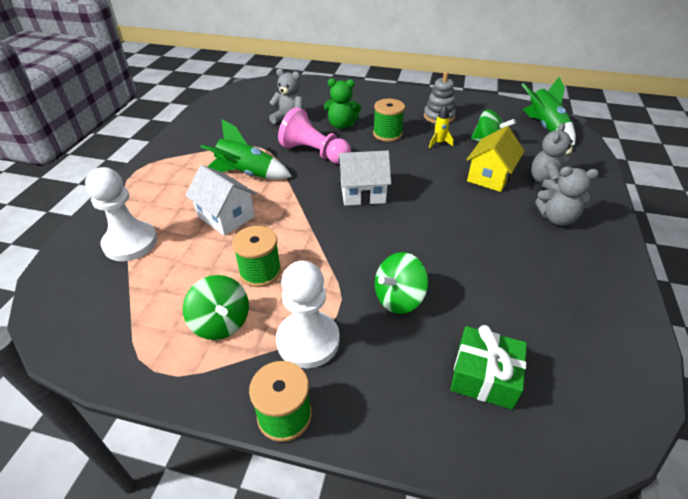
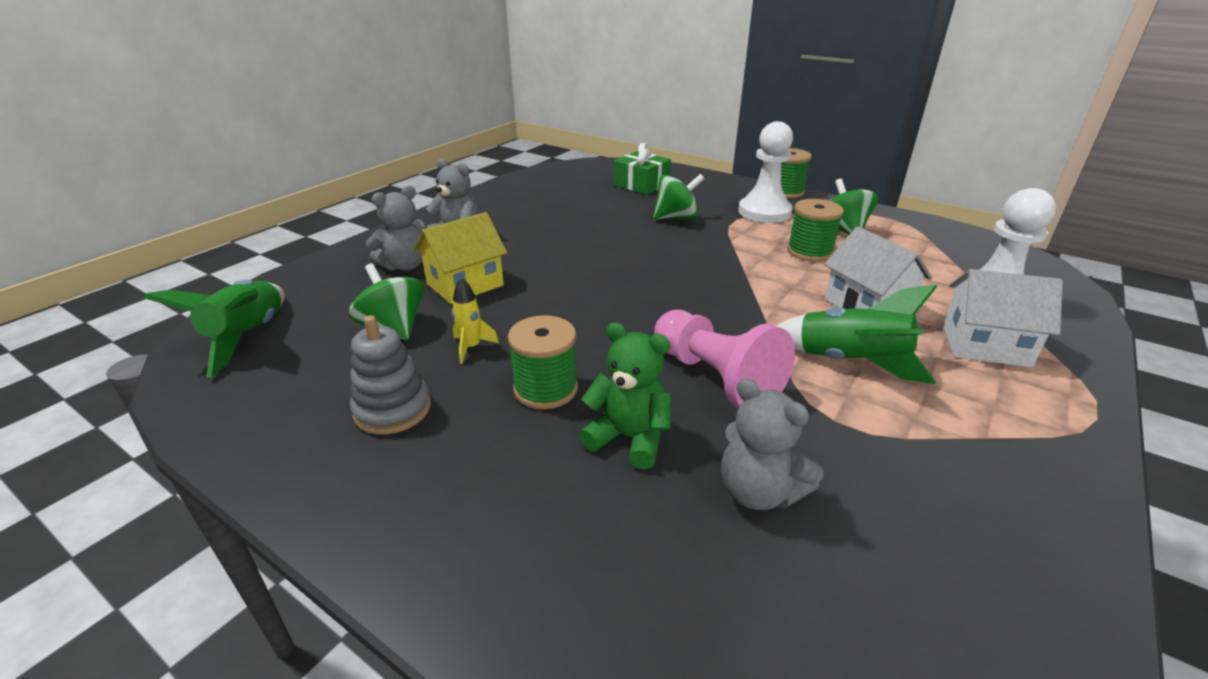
camera: 160 degrees left, 10 degrees down
(362, 193) = (661, 298): white house -> white house (985, 345)

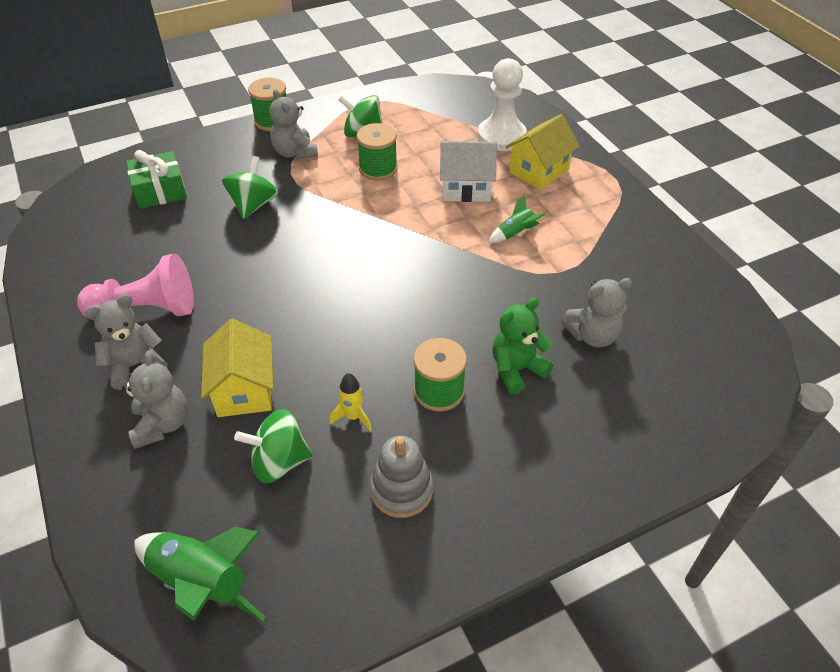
camera: 60 degrees left, 15 degrees up
(715, 378) = (487, 300): pink pawn -> pink pawn (146, 310)
(764, 212) = (295, 153): white pawn -> grey teddy bear
(850, 362) = (515, 233): green rocket -> green rocket, size x0.54
(985, 345) = (539, 171): white house -> yellow house

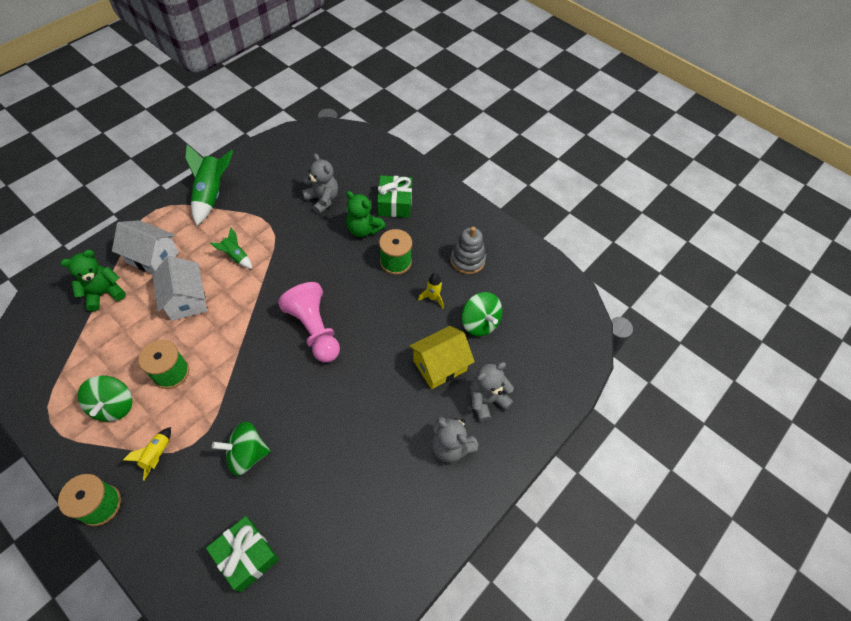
camera: 115 degrees left, 10 degrees up
(146, 310) = (398, 471): pink pawn -> pink pawn (314, 329)
(202, 583) = (562, 327): green rocket -> green rocket (212, 194)
(295, 153) = (157, 455): grey teddy bear -> yellow rocket
(501, 136) = (104, 293): white pawn -> green teddy bear
(539, 171) = (153, 257): yellow house -> white house
(559, 424) = (395, 203): none -> green gift

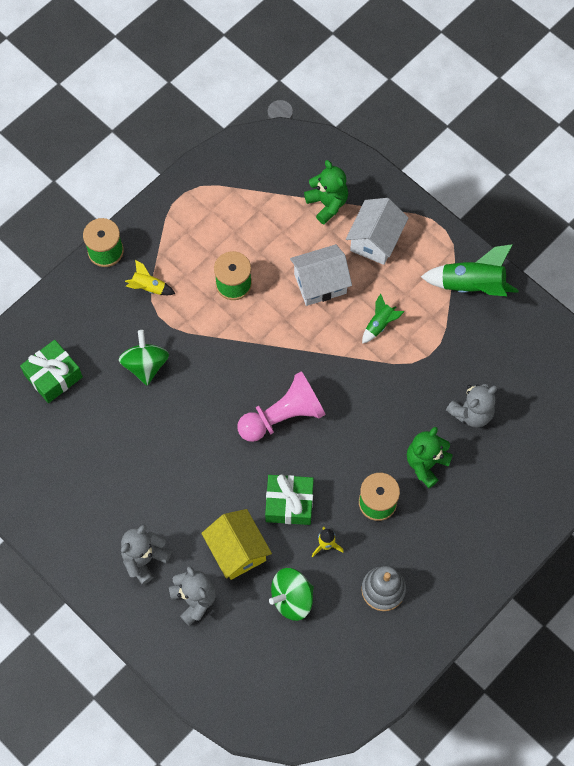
camera: 95 degrees right, 10 degrees up
(114, 406) = (199, 241): green spinning top -> none
(395, 203) = (470, 501): green gift -> green gift (289, 503)

